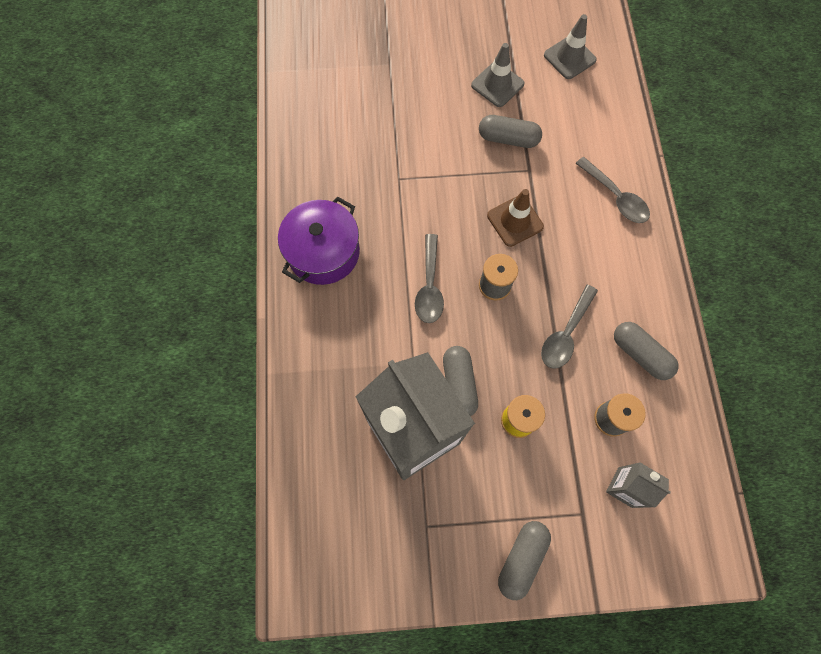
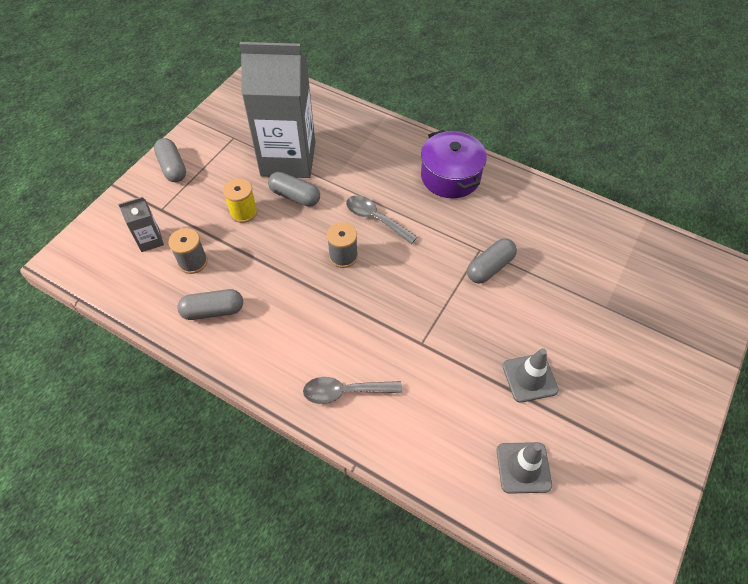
camera: 125 degrees right, 15 degrees down
(508, 138) = (464, 348): grey capsule -> grey capsule (490, 267)
(515, 221) = (383, 302): brown traffic cone -> none
(565, 333) = (270, 275): grey spoon -> none

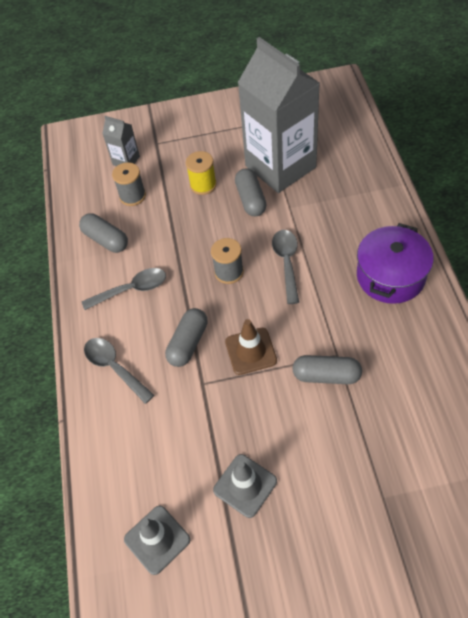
camera: 55 degrees right, 0 degrees up
(173, 167) = (197, 117): grey capsule -> grey capsule (188, 343)
(285, 328) = (131, 290): none -> grey spoon
(425, 294) = (251, 351): none -> brown traffic cone

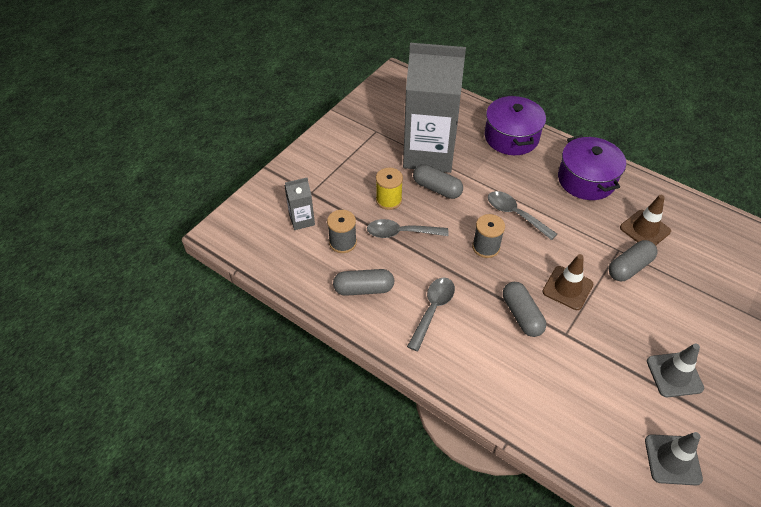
camera: 50 degrees left, 5 degrees down
(114, 367) = (494, 373): grey spoon -> grey spoon (401, 233)
(371, 195) = (511, 137): none -> purple pot
(386, 356) = (645, 229): none -> brown traffic cone

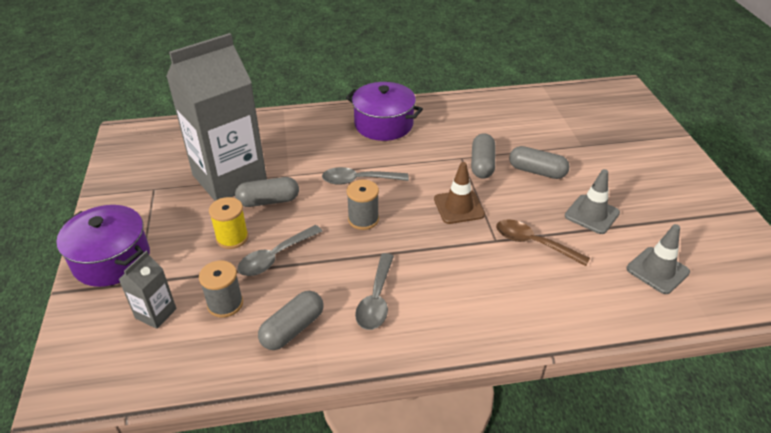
camera: 45 degrees left, 10 degrees down
(433, 310) = (376, 299): grey spoon -> grey spoon turned 150 degrees counterclockwise
(511, 137) = (290, 126): purple pot -> purple pot (112, 260)
(522, 315) = (450, 250): grey capsule -> grey capsule (537, 171)
(593, 359) = (533, 243): none -> brown spoon
(645, 229) = (462, 133): brown traffic cone -> none

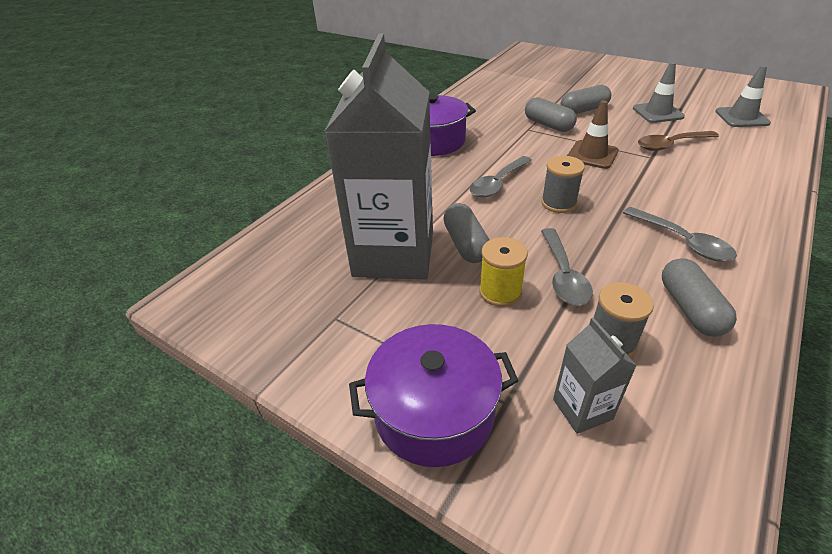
camera: 45 degrees left, 0 degrees up
(268, 201) = (466, 244): grey capsule -> grey capsule turned 45 degrees counterclockwise

